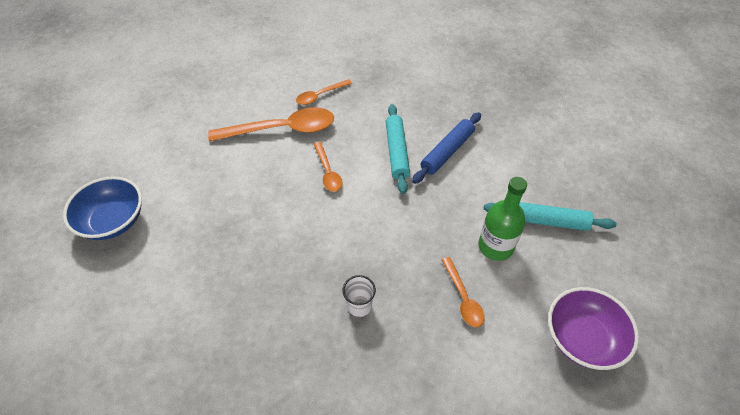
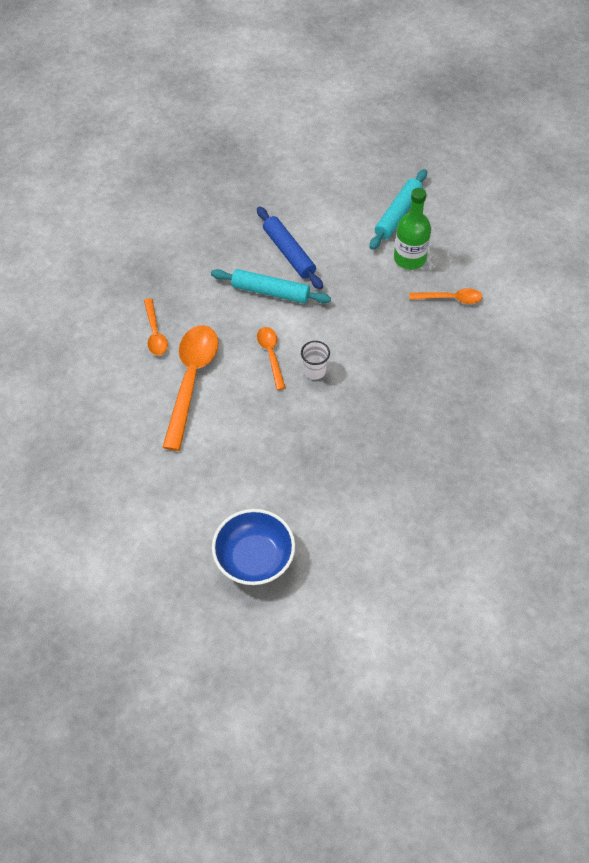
camera: 70 degrees left, 5 degrees up
(328, 172) = (271, 355): orange spoon -> orange spoon turned 105 degrees counterclockwise
(359, 306) = (432, 372): white cup -> white cup (314, 371)
(582, 338) = (511, 239): purple bowl -> none

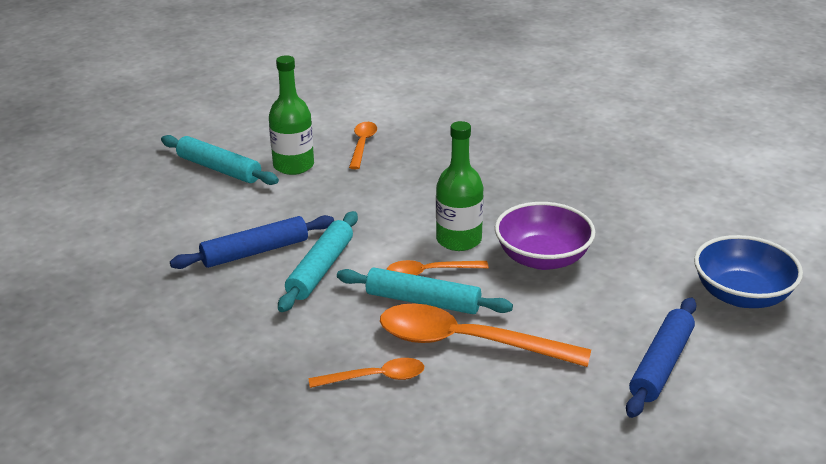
camera: 85 degrees left, 25 degrees down
(169, 494) = (661, 365): none -> blue rolling pin
(236, 353) = (423, 301): none -> turquoise rolling pin
(294, 425) = (542, 258): none -> purple bowl
(314, 371) = (459, 240): white cup -> green bottle

